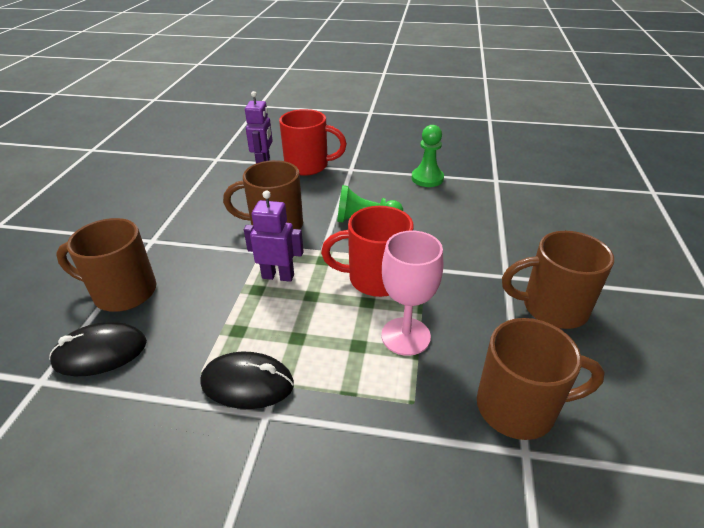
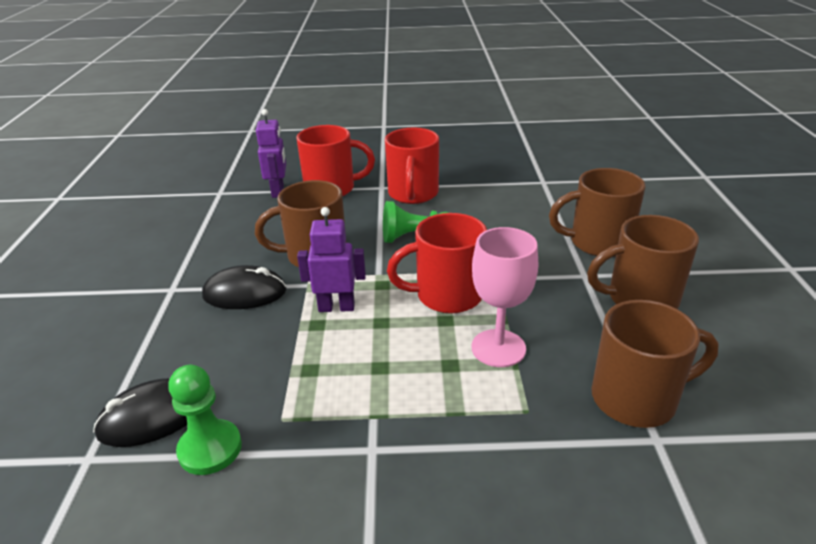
camera: 10 degrees left, 5 degrees down
(123, 292) = (157, 349): brown mug -> brown mug (597, 243)
(247, 383) = (340, 421): black mouse -> black mouse (245, 293)
(375, 179) = (413, 194): none -> red mug
(427, 178) = (469, 188): green pawn -> green pawn (210, 449)

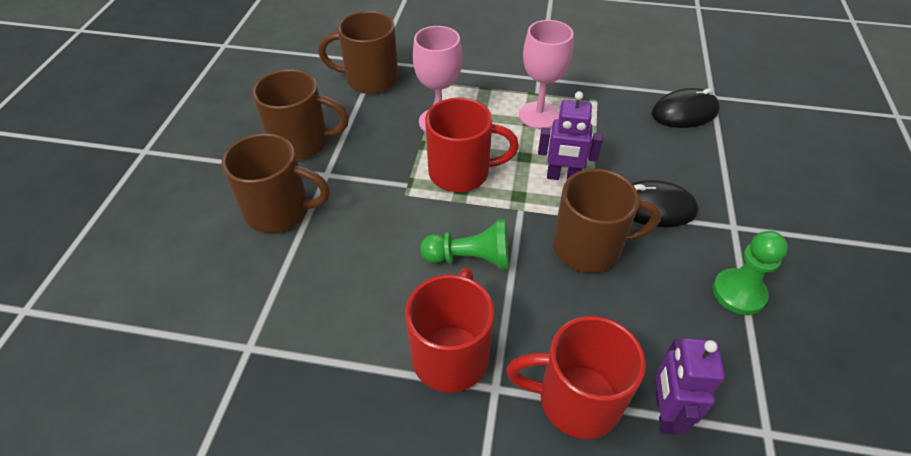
camera: 170 degrees left, 15 degrees up
(210, 449) = (638, 90): green pawn -> green pawn (738, 293)
(368, 378) = (539, 115): none -> pink goblet

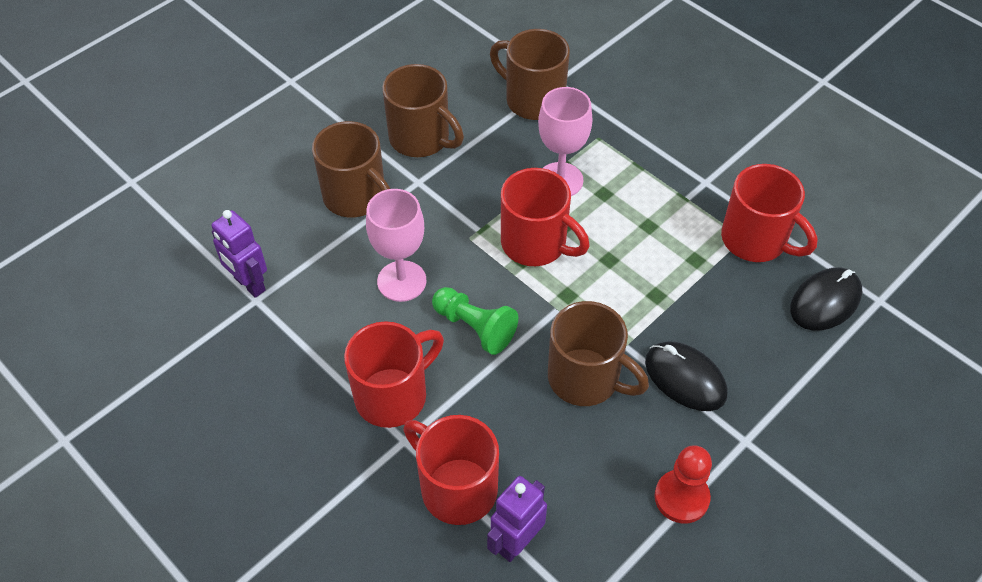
camera: 35 degrees right, 5 degrees up
(539, 115) = (664, 224): pink goblet -> pink goblet (401, 281)
(563, 177) = (626, 300): purple robot -> purple robot (249, 284)
(606, 97) = (755, 240): none -> red mug
(684, 112) = (825, 301): black mouse -> black mouse turned 60 degrees counterclockwise
(738, 293) = (681, 497): green pawn -> red pawn

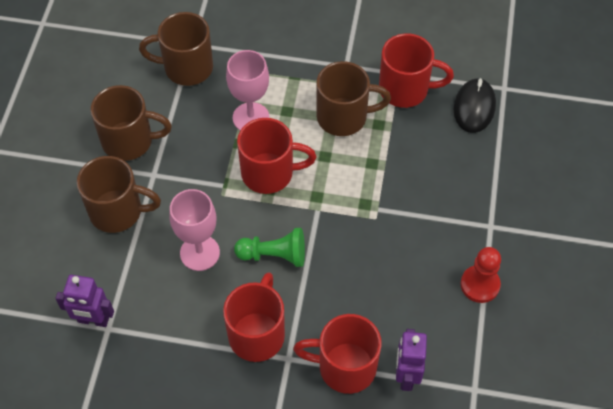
camera: 35 degrees left, 5 degrees up
(586, 379) = (370, 246): brown mug -> brown mug (344, 117)
(685, 378) = (428, 208): black mouse -> none

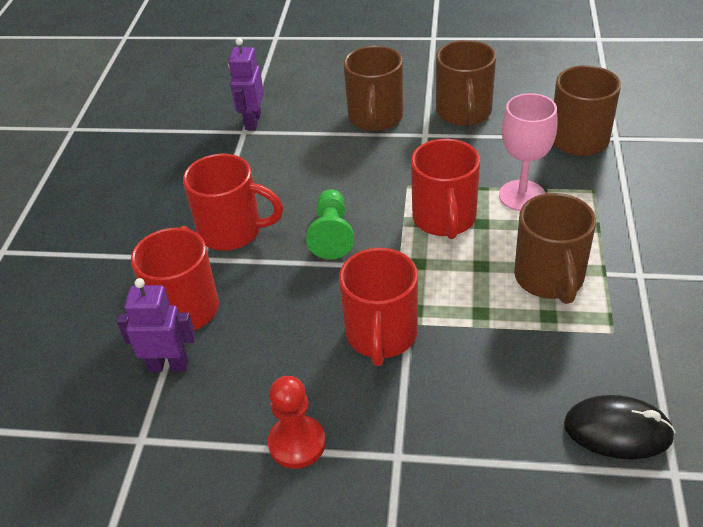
camera: 90 degrees right, 15 degrees down
(200, 253) = (330, 178): pink goblet -> none
(405, 89) = (621, 342): red mug -> red mug (381, 335)

